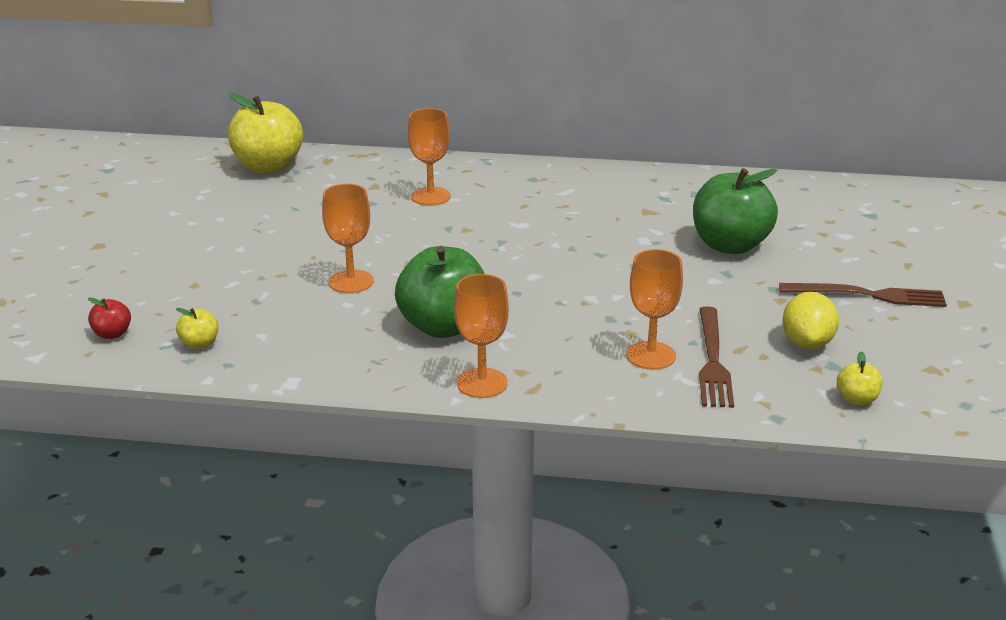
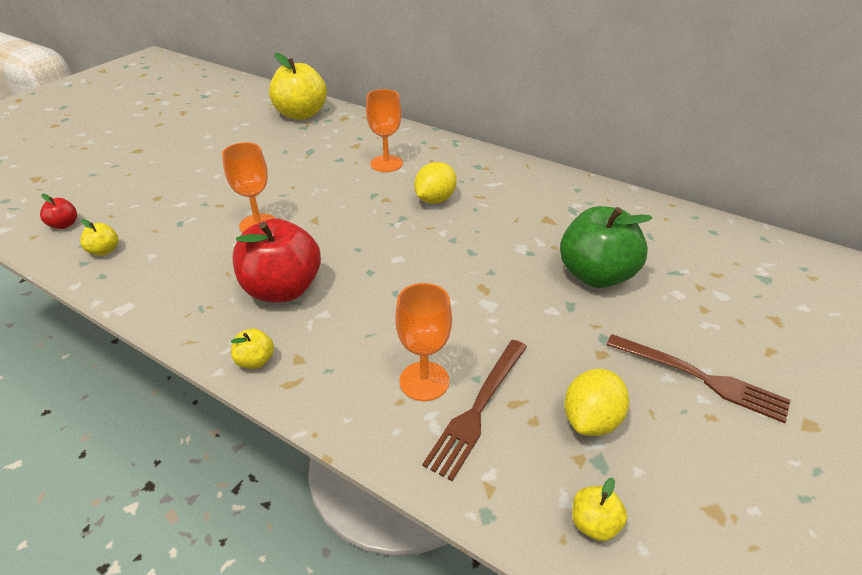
camera: 25 degrees right, 10 degrees up
(444, 327) = (282, 289): green apple -> red apple
(482, 383) = (255, 361): orange goblet -> yellow apple
(519, 218) = (435, 200): none -> yellow lemon

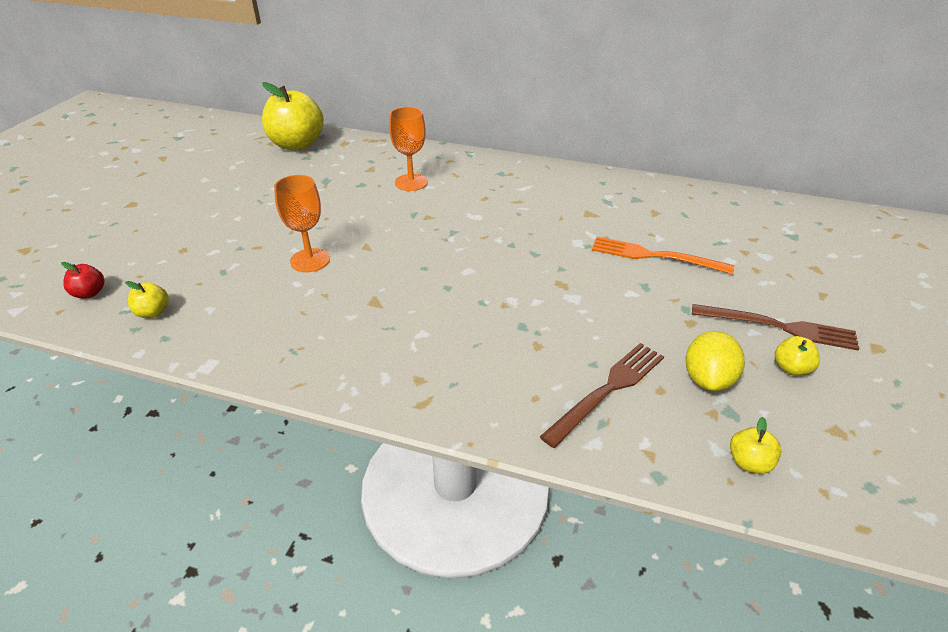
camera: 15 degrees left, 0 degrees up
(255, 361) = (377, 389): yellow apple -> yellow apple (791, 368)
(282, 289) = (368, 318): red apple -> none
(424, 381) = (548, 376): orange goblet -> none
(435, 200) = (476, 210): yellow lemon -> none
(477, 409) = (608, 390): brown fork -> brown fork turned 150 degrees counterclockwise
(596, 275) = (655, 256): green apple -> orange fork

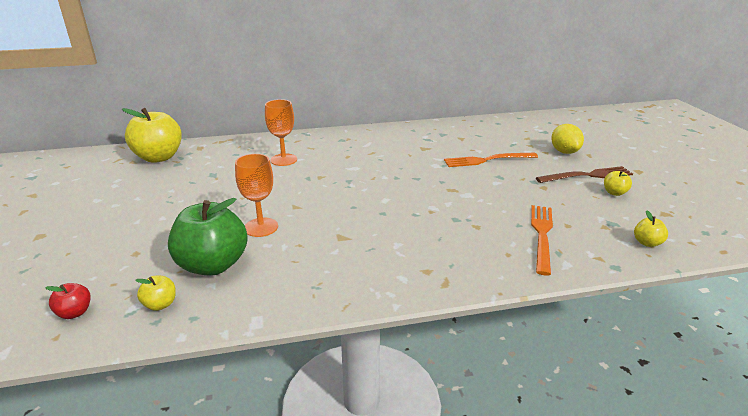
camera: 30 degrees left, 10 degrees down
(230, 288) = (213, 265): none -> green apple
(608, 390) = (542, 235): brown fork -> orange fork
(708, 379) = (584, 211): yellow lemon -> yellow lemon (564, 152)

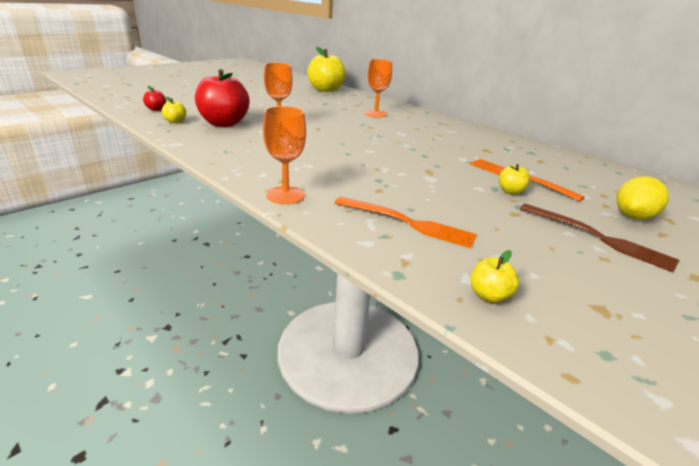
camera: 55 degrees right, 0 degrees up
(213, 265) = (224, 123): green apple -> red apple
(462, 278) = (285, 195): none -> orange goblet
(542, 235) = (407, 223): orange fork -> orange fork turned 45 degrees clockwise
(614, 193) = (587, 261): yellow apple -> yellow apple (510, 191)

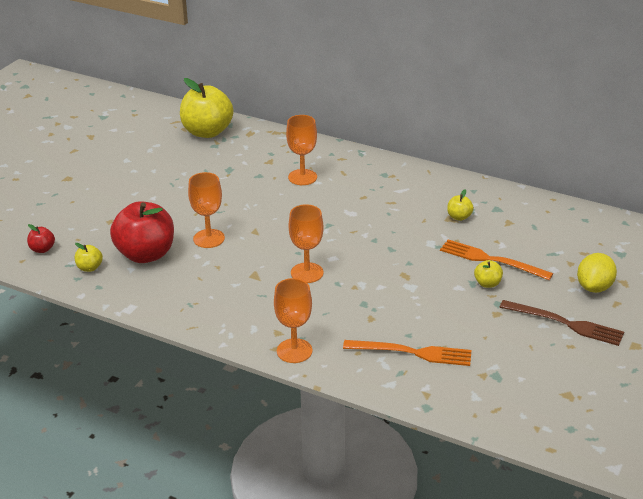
camera: 15 degrees left, 5 degrees up
(340, 154) = (307, 273): none -> orange goblet
(489, 295) = (493, 406): yellow apple -> yellow apple (459, 217)

